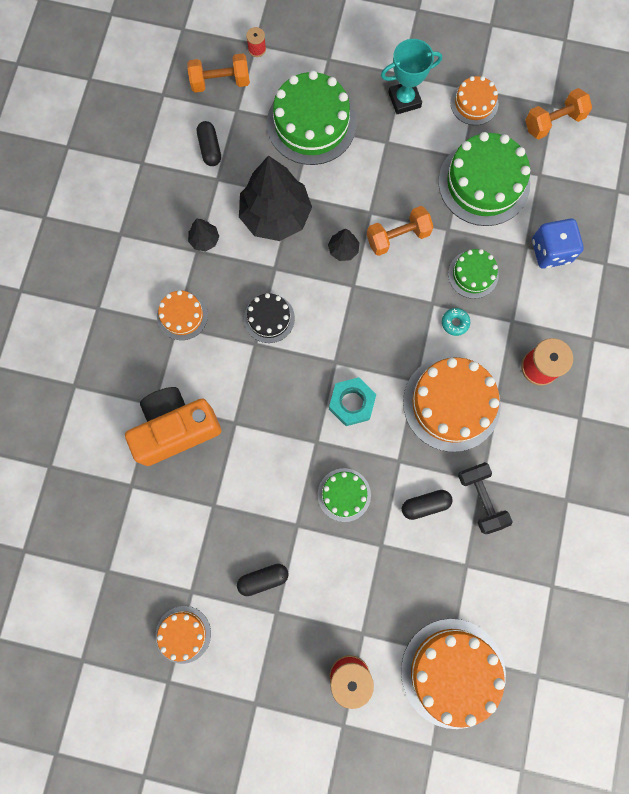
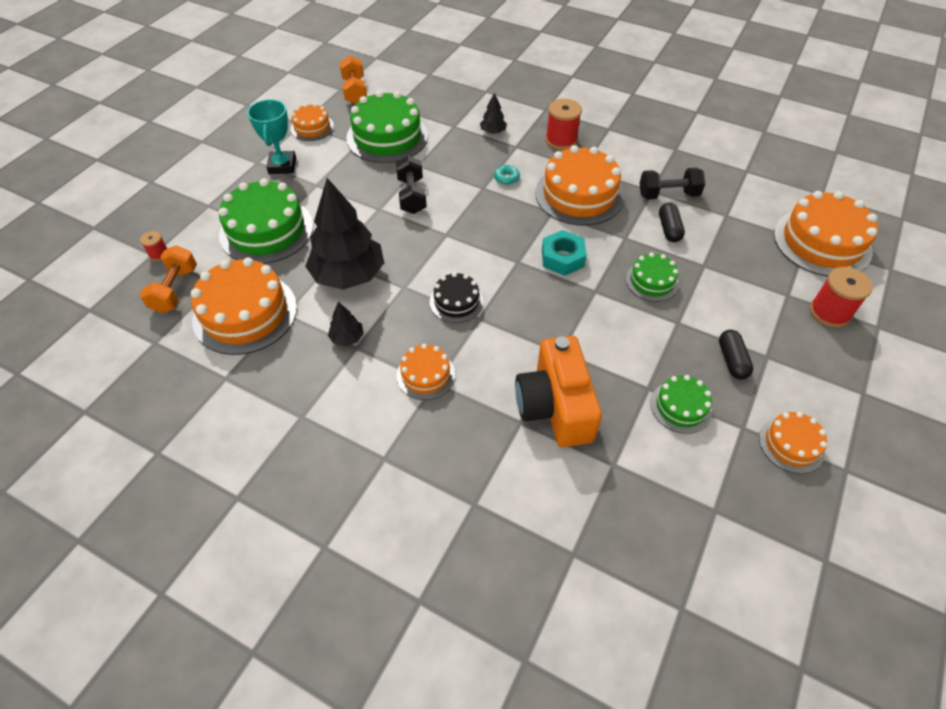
camera: 75 degrees left, 25 degrees down
(210, 148) = (245, 313): black capsule -> orange cake
(343, 249) = (407, 233): black tree -> black tree (493, 132)
(397, 237) = (412, 196): orange dumbbell -> black dumbbell
(473, 274) = (466, 159): green cake -> green cake (681, 407)
(550, 251) = (464, 114): blue dice -> none

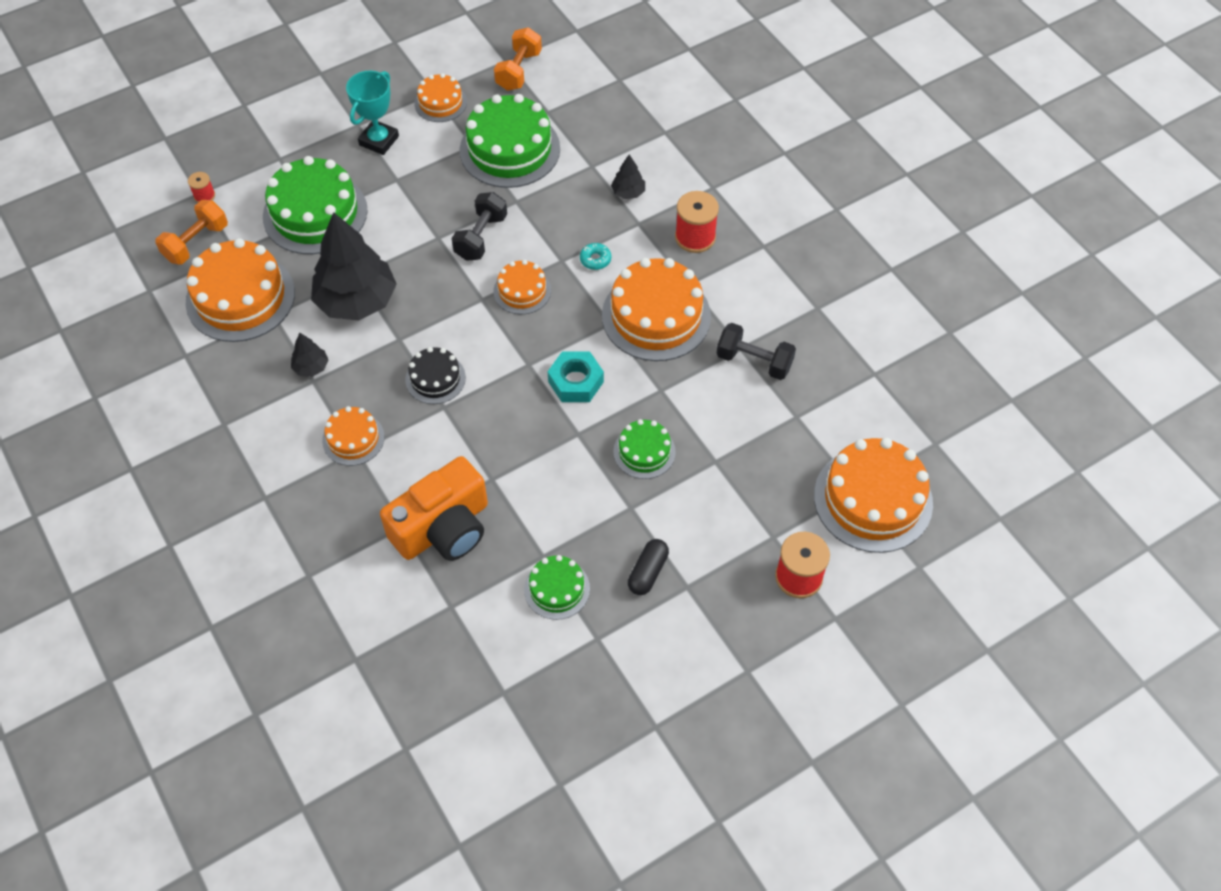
camera: 30 degrees right, 5 degrees up
(555, 406) = (443, 528): orange camera -> orange camera turned 150 degrees counterclockwise
(669, 229) = (717, 402): black capsule -> none
(791, 444) = (627, 677): orange cake -> orange cake (522, 291)

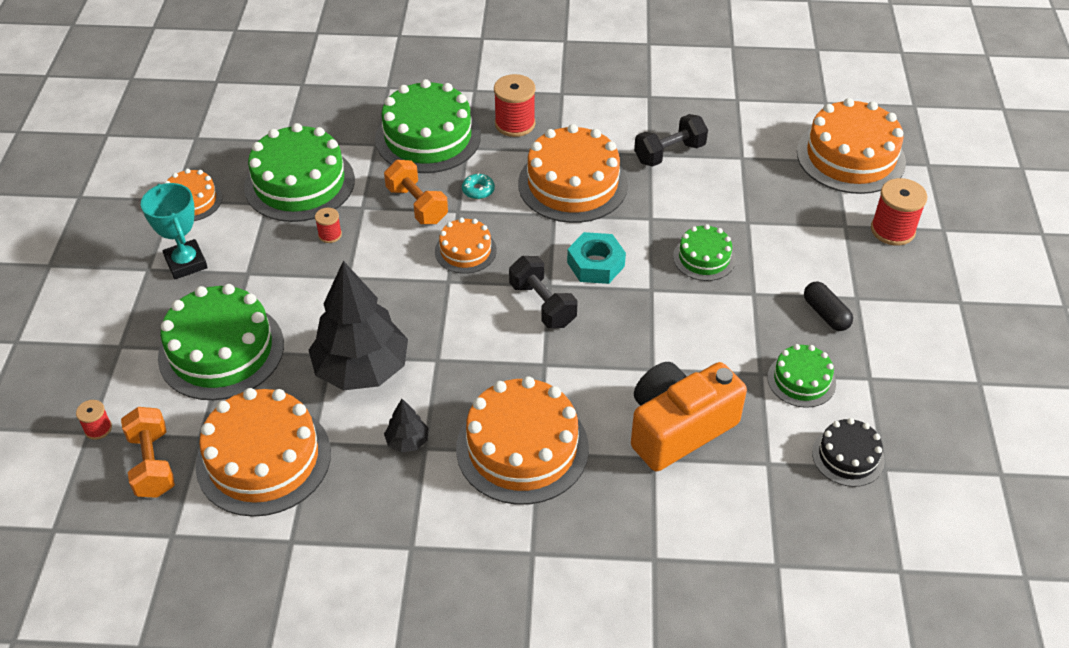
camera: 55 degrees left, 10 degrees down
(353, 439) = (522, 448): orange cake -> orange cake, size x1.87
(435, 378) = (507, 355): black cake -> black cake (848, 456)
(443, 528) = (678, 428): orange camera -> orange camera turned 120 degrees counterclockwise
(471, 201) = (330, 235): none -> red spool
(481, 237) = (378, 248): black dumbbell -> black dumbbell (542, 305)
(519, 71) = (217, 135): orange dumbbell -> orange dumbbell (417, 205)
(628, 192) = (428, 137): black tree -> green cake

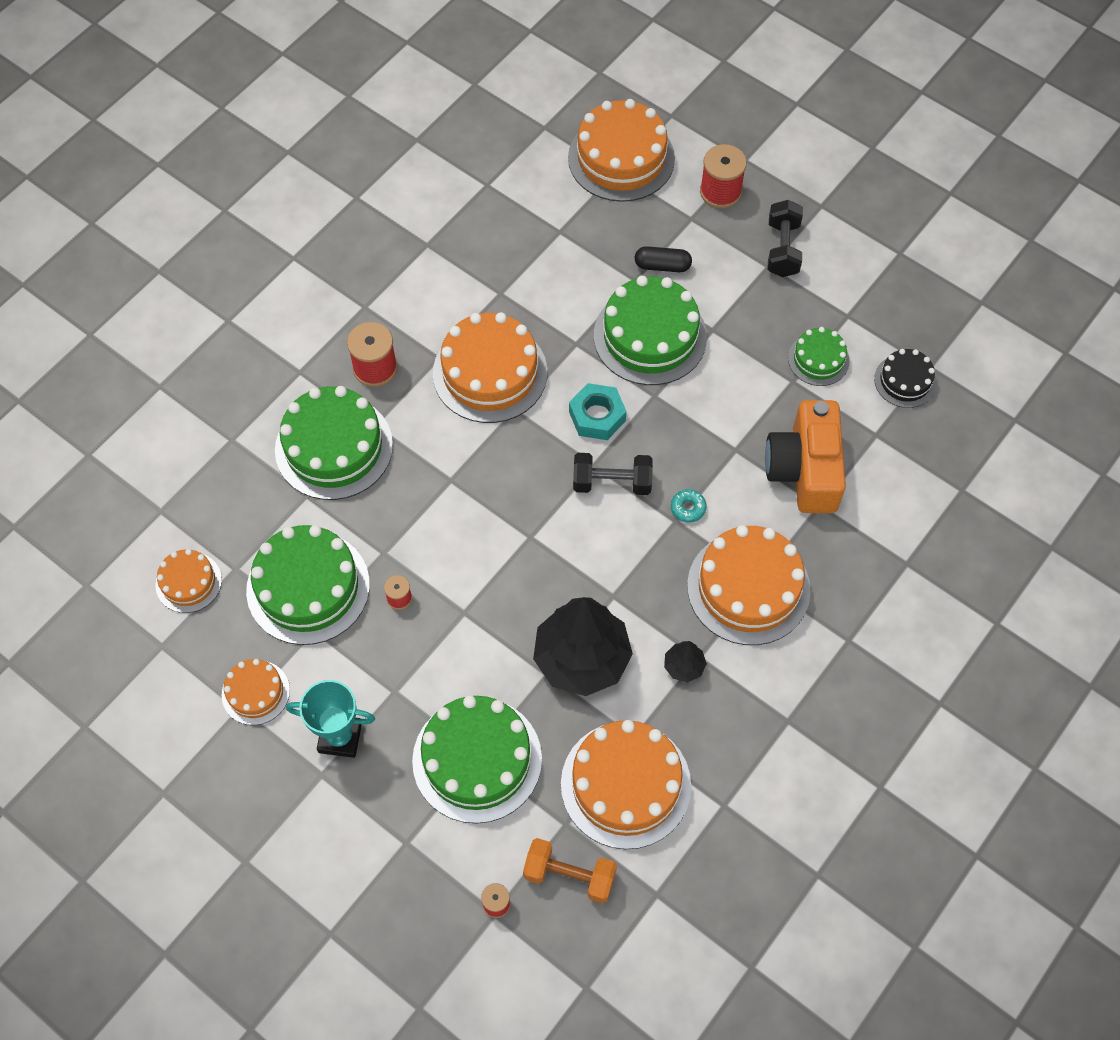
camera: 55 degrees left, 15 degrees up
(417, 205) = (417, 507): orange dumbbell -> none
(465, 251) = (505, 502): orange cake -> orange cake (188, 582)
(478, 190) = (438, 448): turquoise donut -> turquoise donut (688, 508)
(669, 153) = (512, 278): black dumbbell -> black dumbbell (782, 249)
(704, 258) = (650, 336): green cake -> green cake, size x1.87
(825, 314) = (769, 298): black capsule -> black capsule (662, 266)

